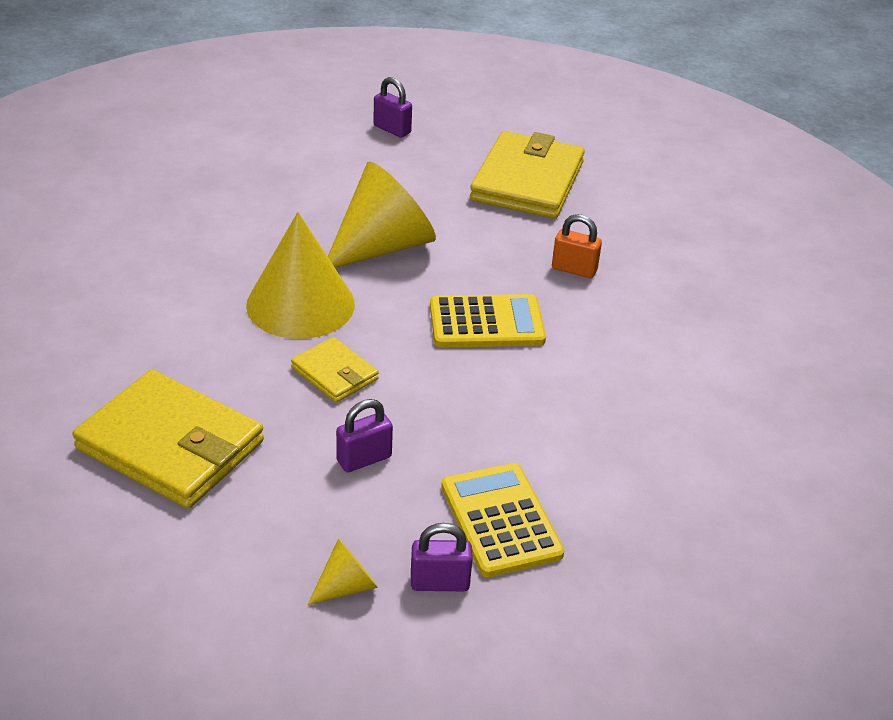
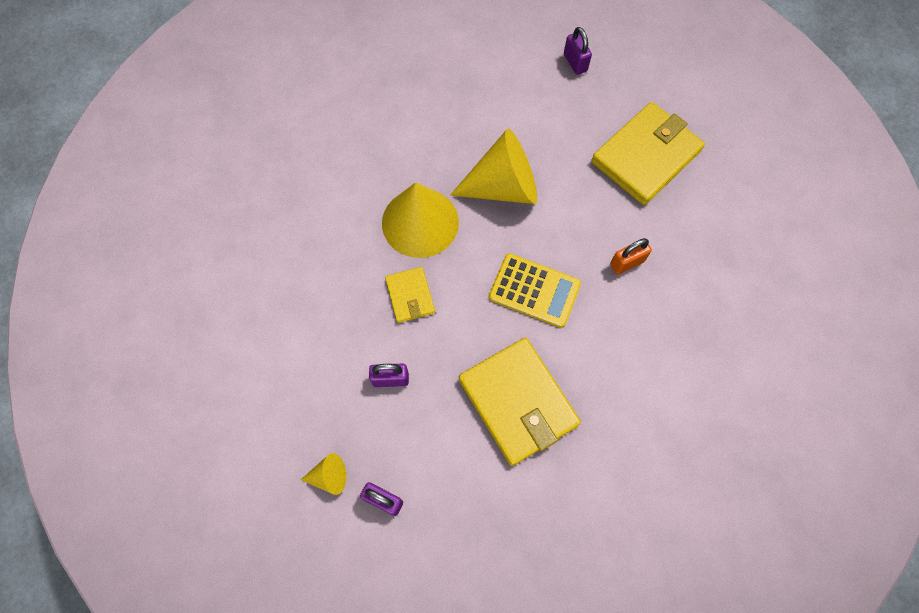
camera: 30 degrees right, 30 degrees up
(170, 445) = (283, 316): yellow wallet -> yellow wallet (518, 402)
(500, 520) = (447, 469): yellow calculator -> none
(574, 269) = (627, 263): orange padlock -> orange padlock turned 75 degrees counterclockwise

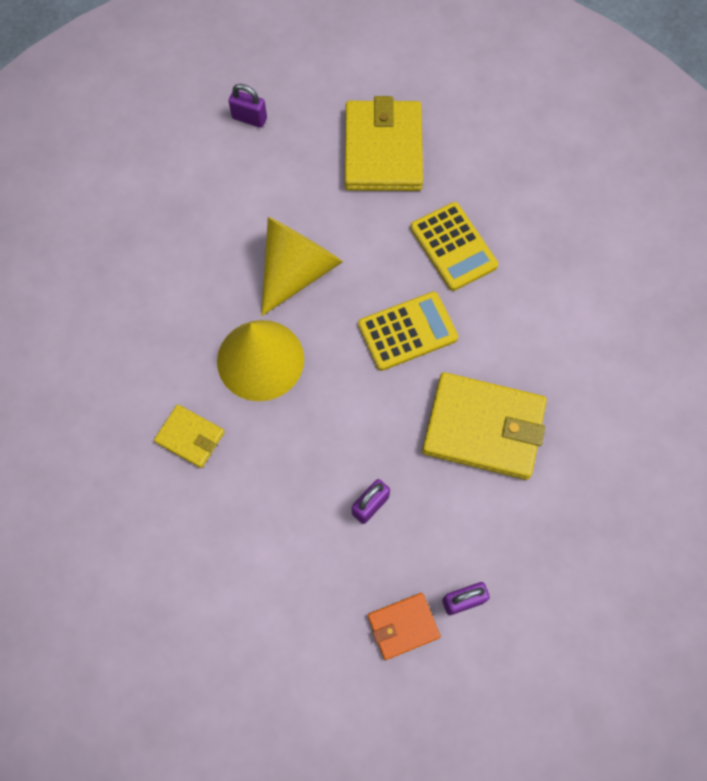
camera: 45 degrees left, 0 degrees up
(329, 476) = (403, 626): yellow cone -> orange wallet
(410, 296) = (316, 426): yellow wallet -> yellow wallet (190, 437)
(627, 263) = (453, 247): orange padlock -> yellow calculator

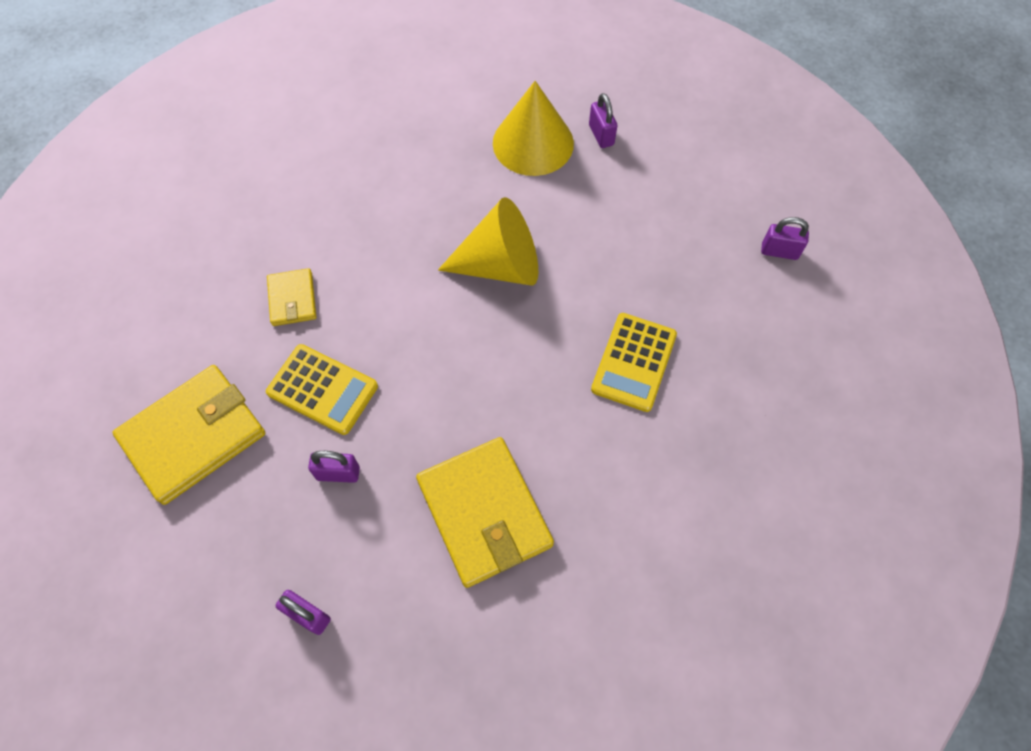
camera: 50 degrees right, 5 degrees down
(260, 360) = (399, 297): yellow cone -> yellow cone (533, 143)
(383, 150) = (670, 244): yellow wallet -> yellow wallet (193, 436)
(403, 626) = (248, 581): orange wallet -> none
(407, 331) = (521, 385): yellow calculator -> yellow calculator (322, 389)
(450, 91) = (779, 251): none -> purple padlock

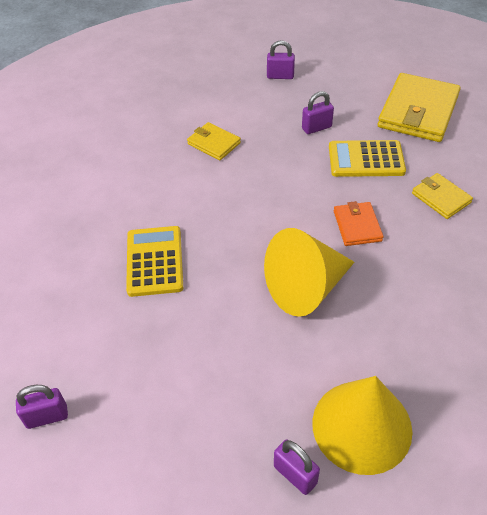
camera: 155 degrees right, 15 degrees down
(403, 307) = (357, 226): none -> orange wallet
(484, 513) = (214, 143): yellow wallet -> yellow wallet, size x0.51

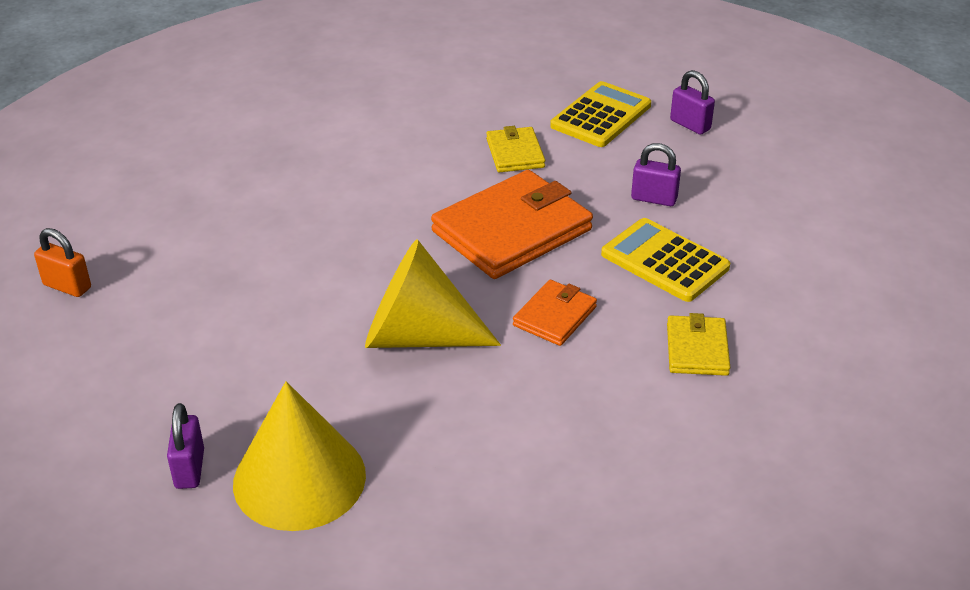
camera: 40 degrees right, 10 degrees down
(47, 417) = (67, 286): purple padlock -> orange padlock
(154, 261) = (310, 224): yellow calculator -> yellow calculator (601, 116)
(272, 191) = (512, 231): none -> orange wallet
(418, 111) = (812, 249): yellow wallet -> none

